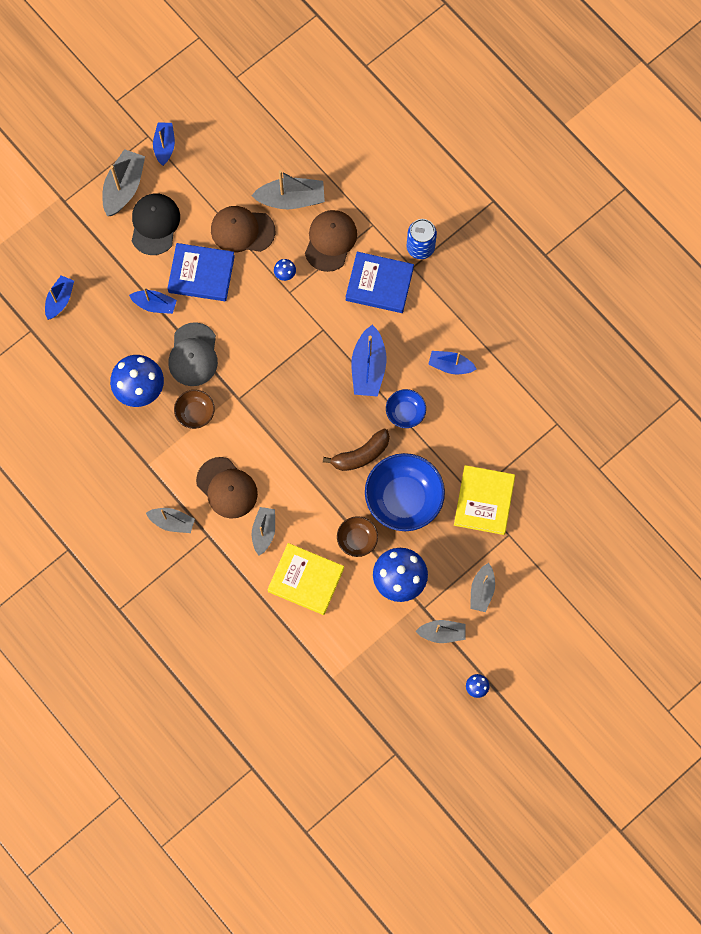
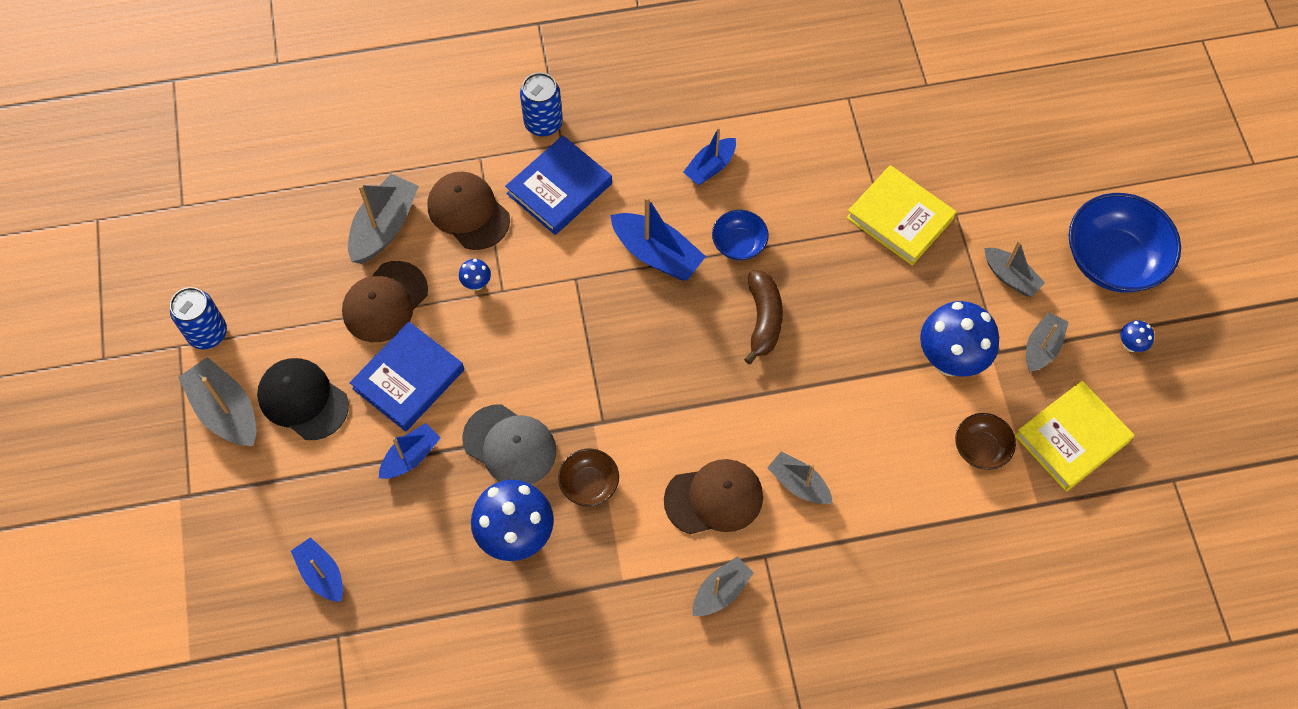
camera: 60 degrees left, 10 degrees down
(164, 146) = (207, 333): blue boat -> blue can
(306, 580) = (891, 467): yellow book -> yellow book (1072, 438)
(357, 539) = (870, 380): brown bowl -> brown bowl (981, 448)
(403, 498) = (847, 301): blue bowl -> blue bowl (1113, 260)

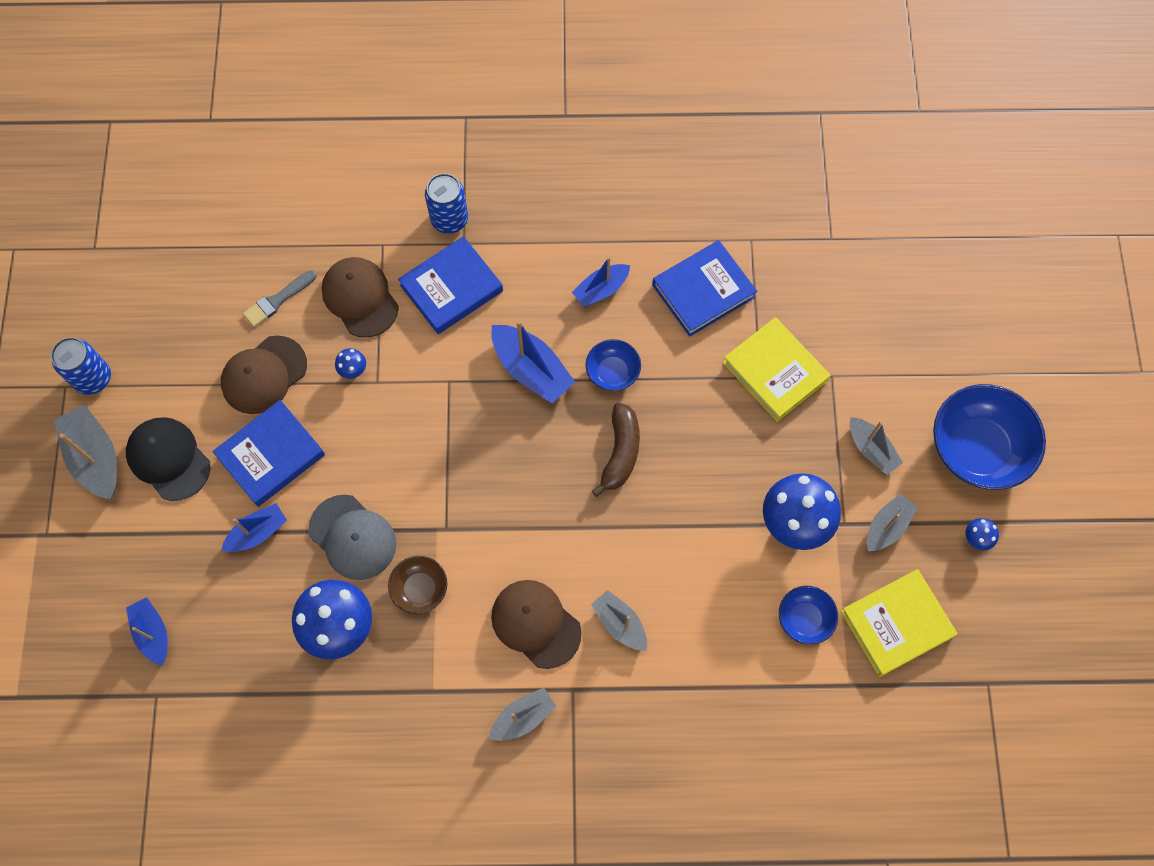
camera: 10 degrees right, 5 degrees up
(384, 227) = (278, 300): grey boat -> grey brush
(714, 498) = (535, 624): brown cap -> brown cap turned 135 degrees counterclockwise
(812, 153) = (703, 291): none -> blue book
(981, 448) = (804, 619): brown bowl -> blue bowl

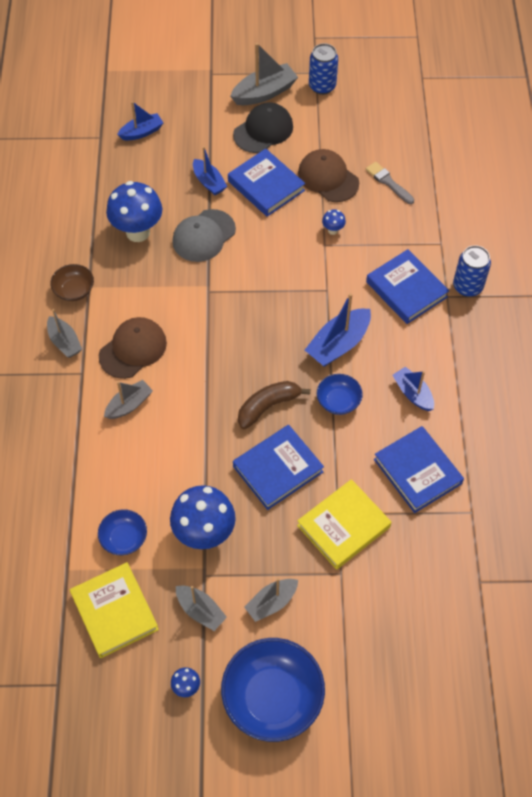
camera: 90 degrees right, 10 degrees down
(360, 298) = (394, 231): brown cap -> none
(420, 589) = (163, 277): brown bowl -> brown bowl (74, 290)
(620, 453) = (268, 406): brown banana -> brown banana turned 135 degrees clockwise
(706, 442) = (278, 469): none -> blue book

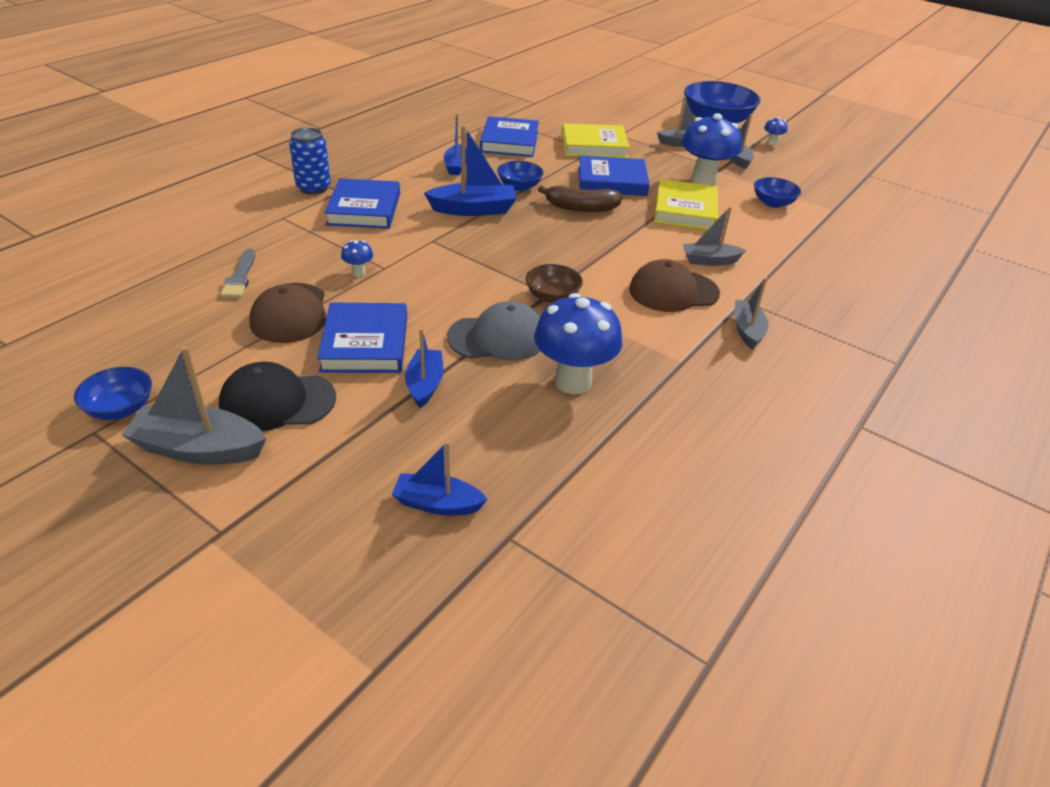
camera: 145 degrees left, 20 degrees down
(74, 290) = (703, 367): brown bowl -> brown bowl (552, 297)
(114, 611) = (804, 181): yellow book -> yellow book (685, 210)
(322, 86) = (120, 408): blue can -> blue bowl

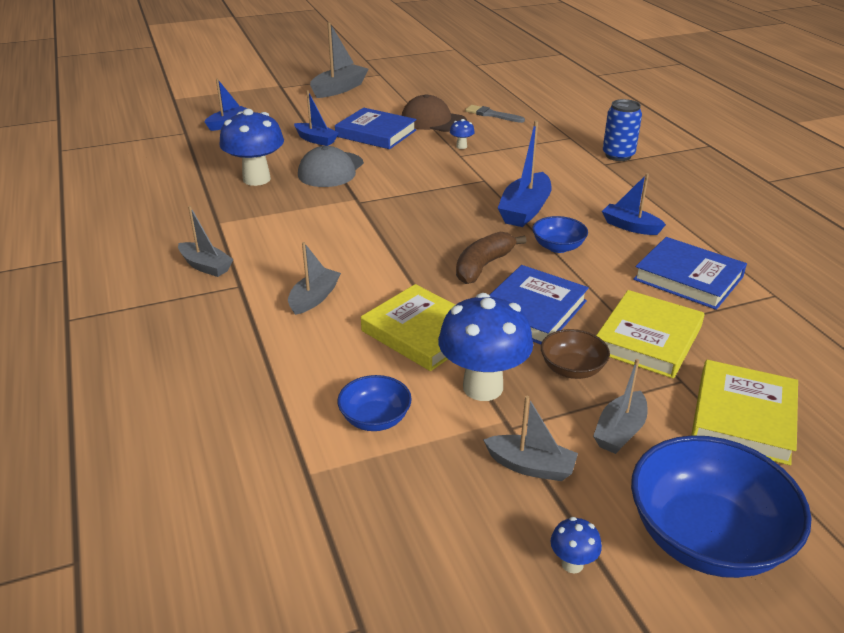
camera: 125 degrees right, 5 degrees down
(120, 408) = (391, 79): blue bowl -> none
(277, 402) = (352, 106): black cap -> none
(364, 209) = (562, 166): blue book -> none
(552, 297) = (352, 202): brown bowl -> brown bowl (572, 369)
(628, 120) = (743, 417): none -> yellow book
(673, 291) = (295, 256): brown cap -> none

